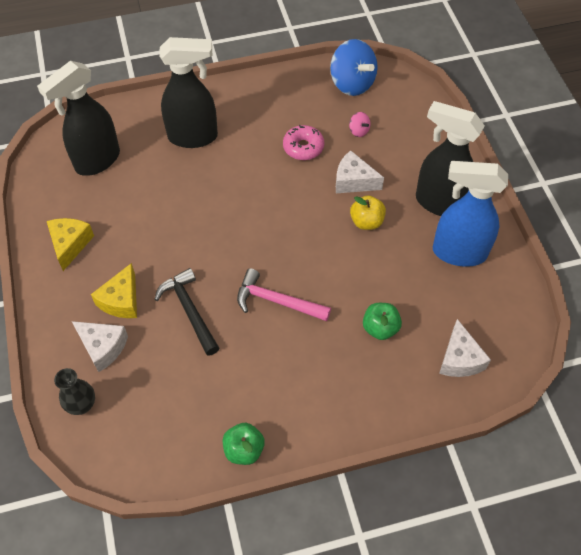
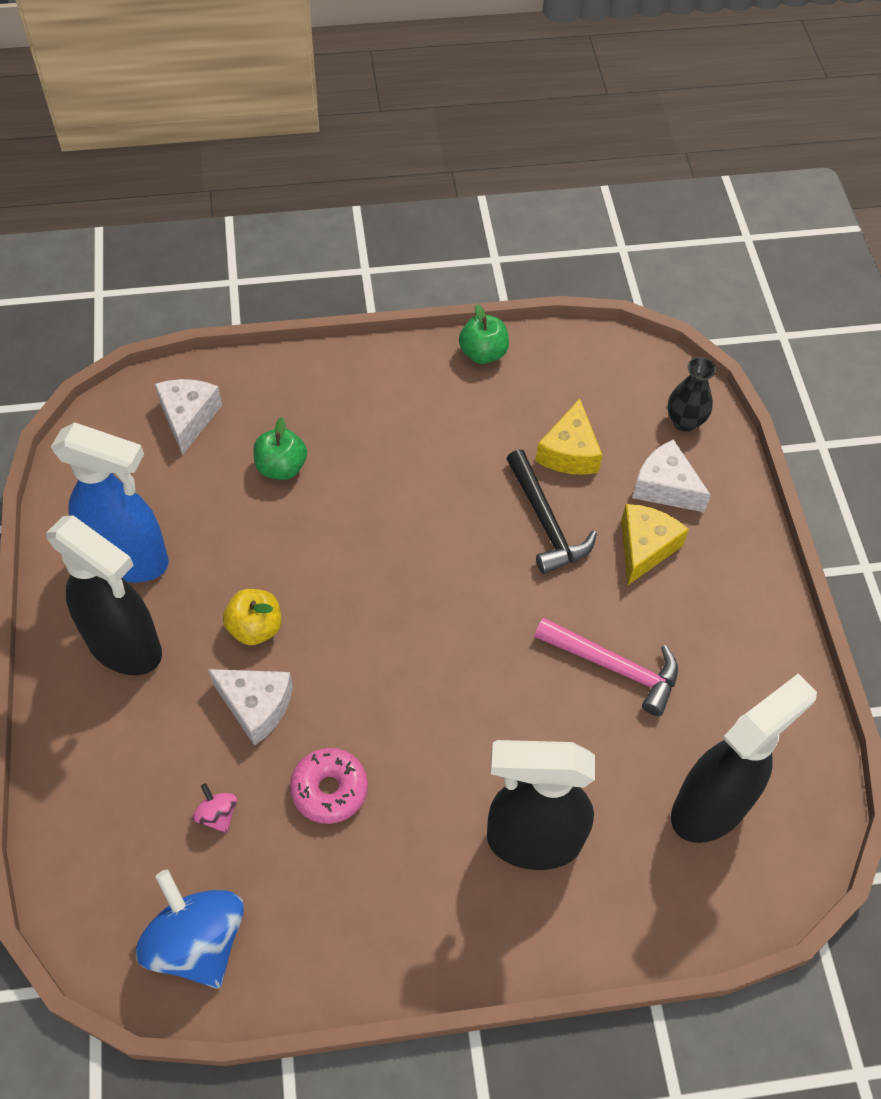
camera: 175 degrees left, 0 degrees up
(70, 244) = (734, 646): yellow cheese -> yellow cheese (569, 452)
(277, 301) = (418, 520): pink hammer -> pink hammer (614, 667)

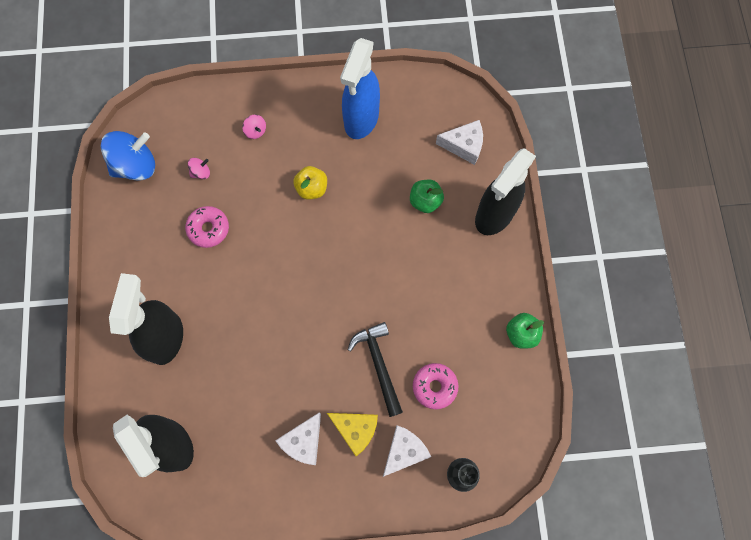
camera: 95 degrees right, 15 degrees up
(125, 647) = (304, 121): black spray bottle -> black spray bottle (494, 215)
(138, 726) = (255, 131): none -> pink spinning top
(256, 706) = (262, 190): white cheese -> white cheese (303, 441)
(545, 521) = (379, 365): black hammer -> black hammer turned 90 degrees clockwise
(569, 452) = (434, 387): yellow cheese -> pink donut
(614, 667) = (270, 398): pink hammer -> none

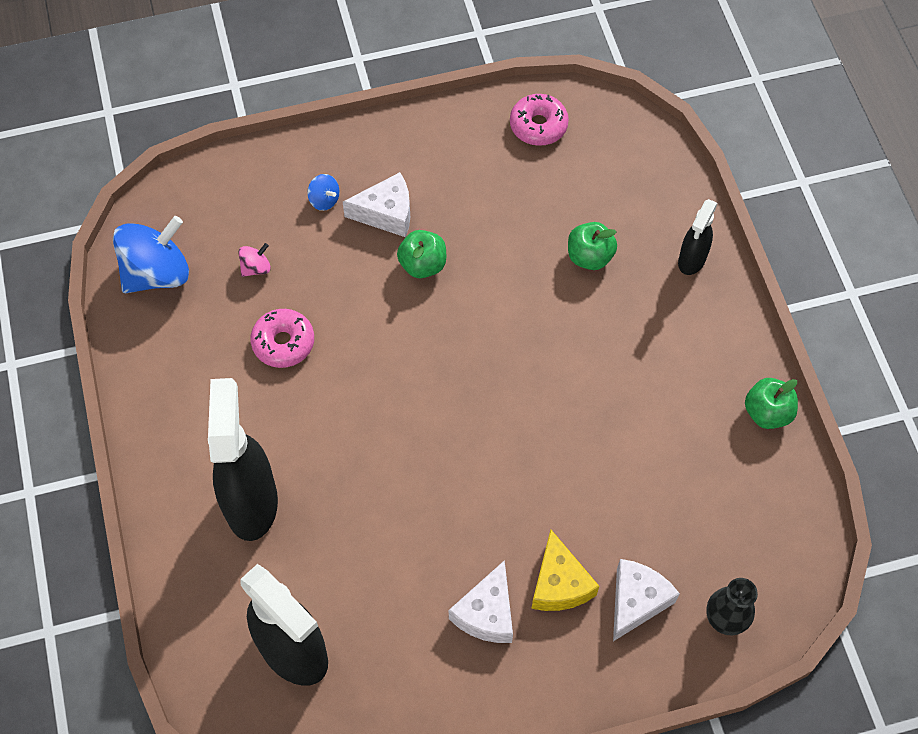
camera: 10 degrees left, 10 degrees down
(255, 131) = (324, 200): pink spinning top -> blue spinning top
(312, 188) = (423, 265): yellow apple -> green apple
(355, 430) = (559, 584): yellow cheese -> yellow cheese turned 60 degrees clockwise
(361, 119) = (473, 162): blue spray bottle -> none
(379, 365) = (573, 488): black hammer -> none
(434, 387) = (660, 505): pink donut -> pink donut (538, 125)
(464, 146) = (628, 175): white cheese -> white cheese (386, 213)
(494, 215) = (691, 260): black spray bottle -> black spray bottle, size x0.53

